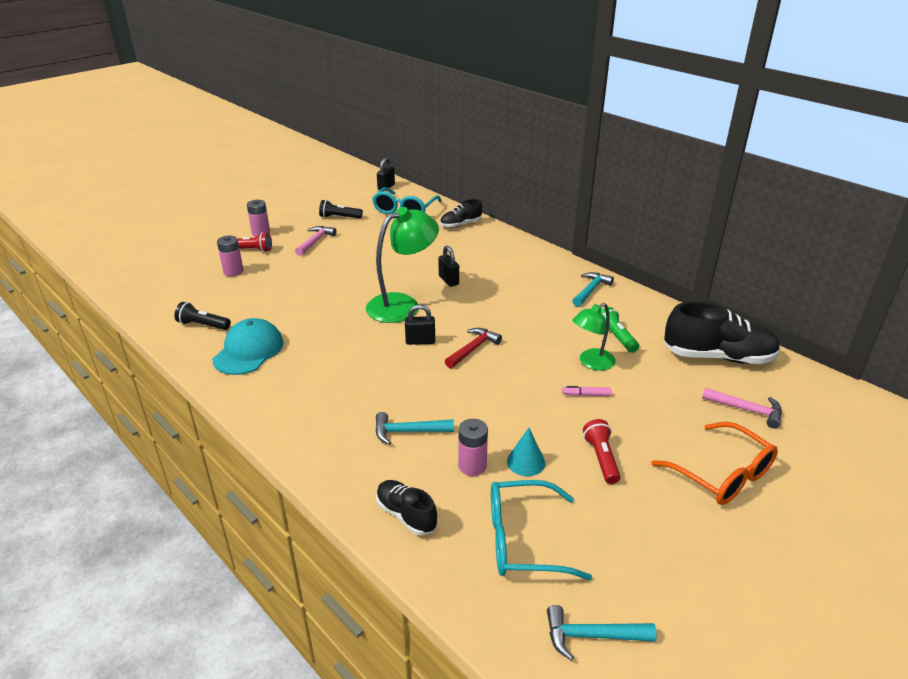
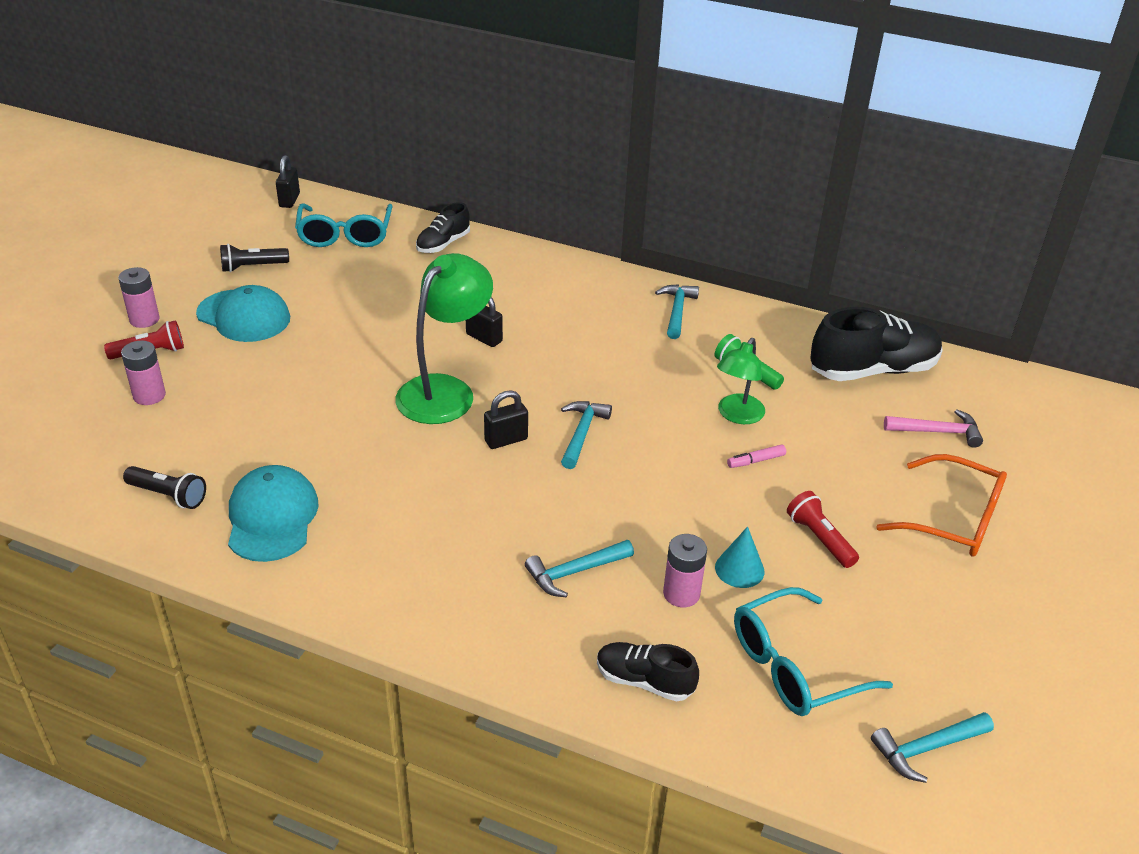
camera: 25 degrees left, 5 degrees up
(203, 325) = (168, 495): black flashlight -> black flashlight turned 150 degrees counterclockwise
(315, 241) = (244, 316): pink hammer -> turquoise cap
(473, 349) = (581, 433): red hammer -> turquoise hammer

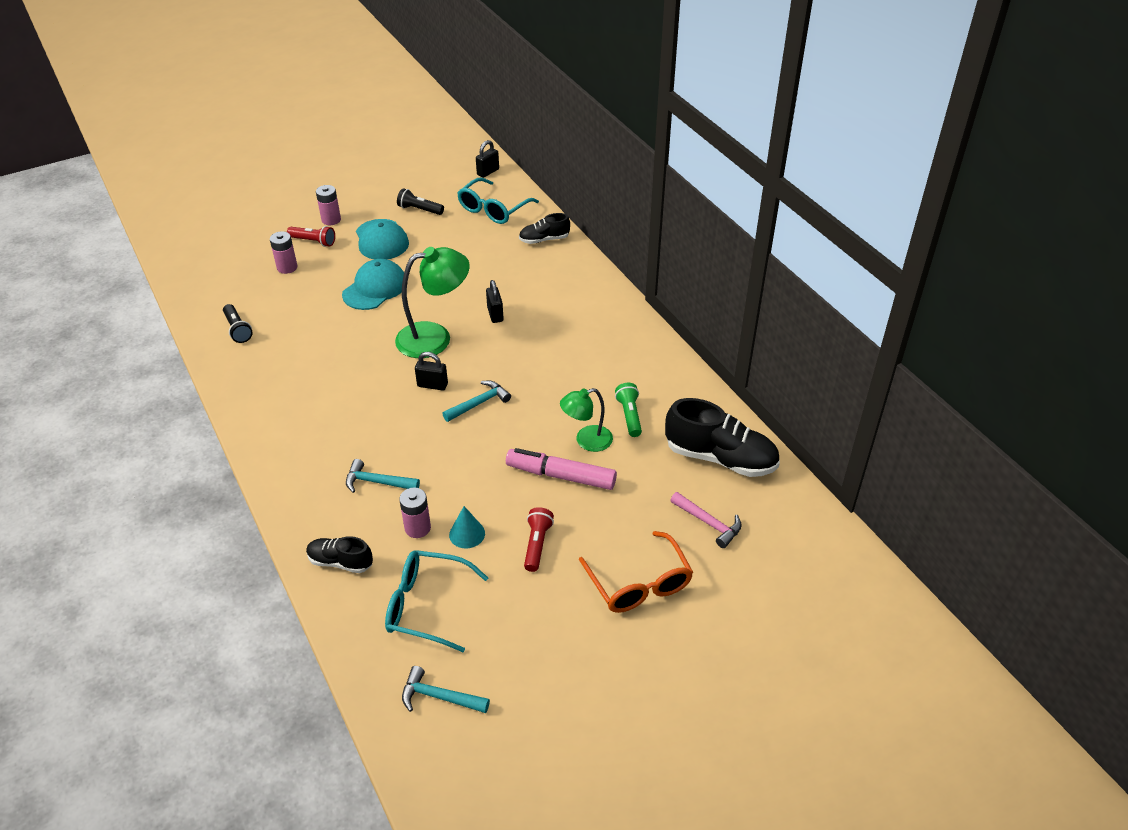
camera: 40 degrees right, 5 degrees up
(272, 517) = (269, 367): turquoise cap -> turquoise cap (375, 288)
(644, 681) = (340, 562): black shoe -> black shoe turned 45 degrees counterclockwise
(677, 311) = (637, 352): turquoise hammer -> none
(755, 461) = (561, 475): pink marker -> pink marker, size x2.34

